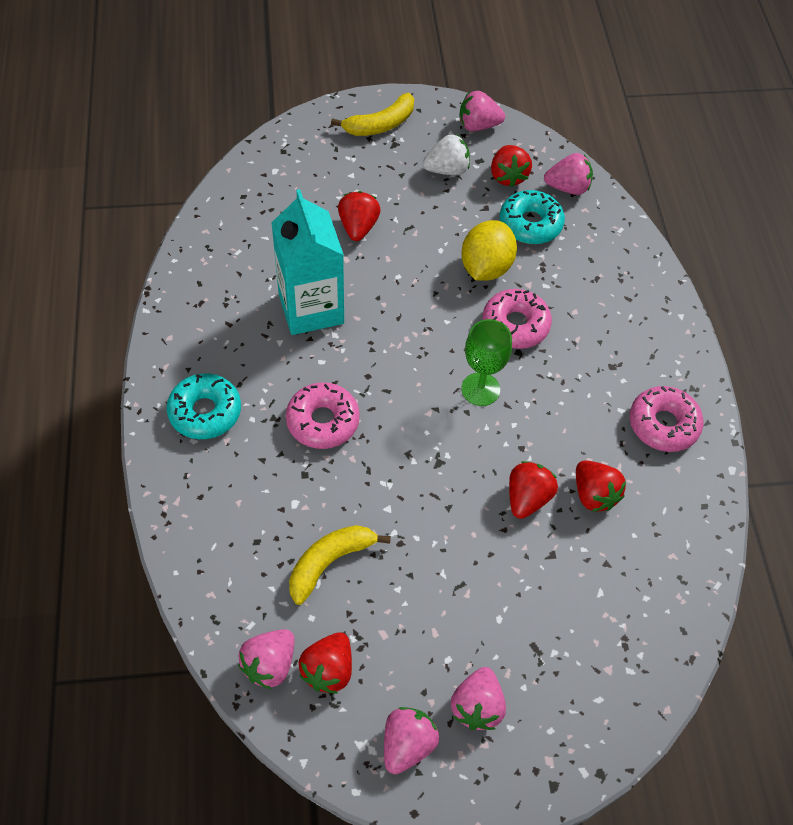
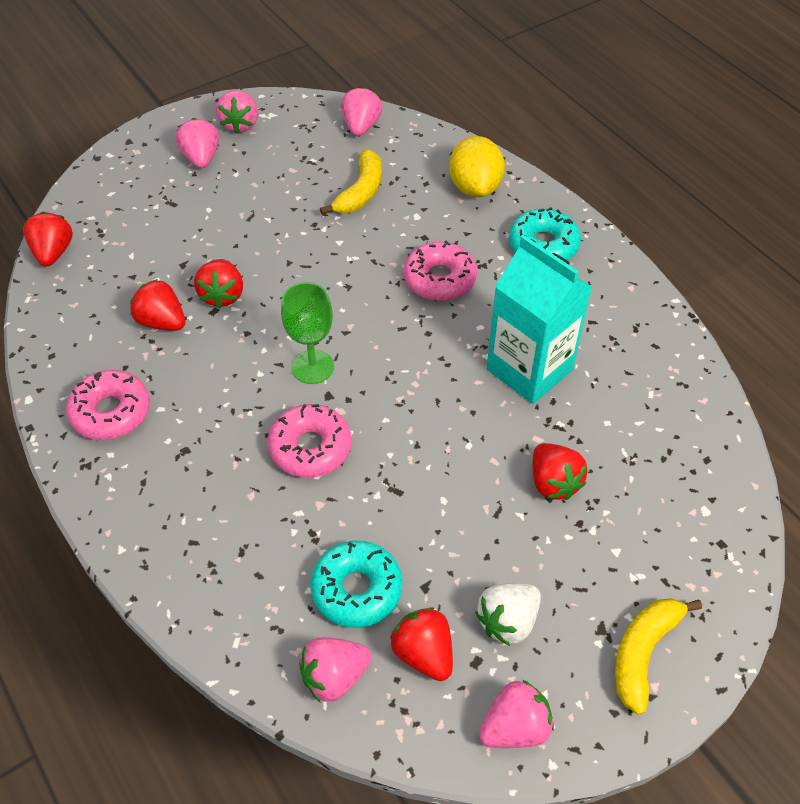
camera: 155 degrees right, 5 degrees down
(328, 670) = (318, 138): red strawberry -> red strawberry (53, 253)
(486, 267) = (379, 502): yellow lemon -> yellow lemon (475, 187)

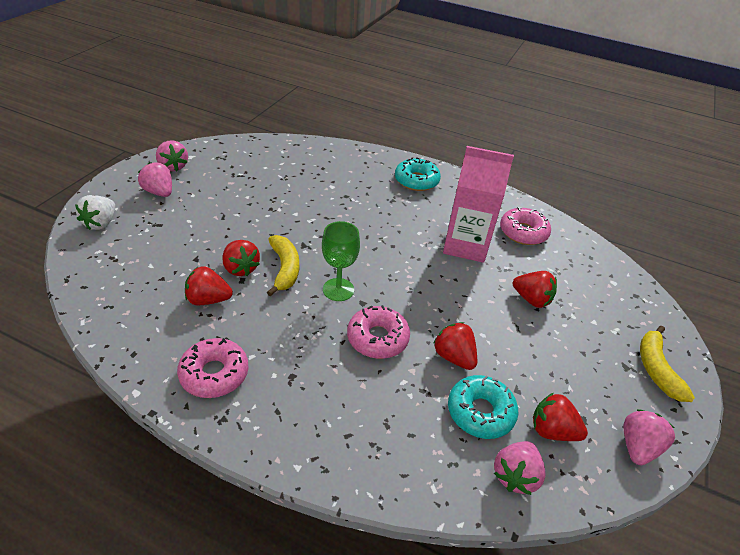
camera: 35 degrees left, 10 degrees down
(53, 253) = (82, 283): red strawberry -> red strawberry (454, 357)
(361, 126) = (257, 149): pink strawberry -> none
(361, 192) = (286, 183): yellow banana -> yellow banana (285, 269)
(439, 279) = (374, 215): pink donut -> pink donut (523, 232)
(475, 187) = (353, 162): yellow lemon -> none
(508, 621) = (578, 387): white strawberry -> white strawberry (101, 223)
(529, 369) = (466, 245): turquoise carton -> pink carton

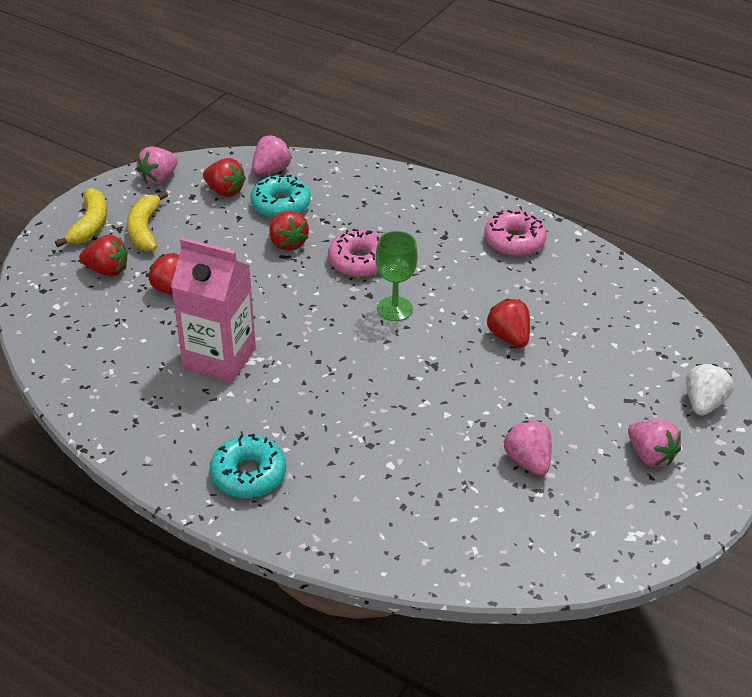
camera: 170 degrees left, 0 degrees up
(173, 166) = (651, 510): pink strawberry -> pink strawberry (528, 460)
(208, 300) = (537, 304): red strawberry -> red strawberry (107, 270)
(285, 269) = (457, 334): yellow banana -> yellow banana (144, 229)
(523, 232) = (127, 375): pink donut -> none

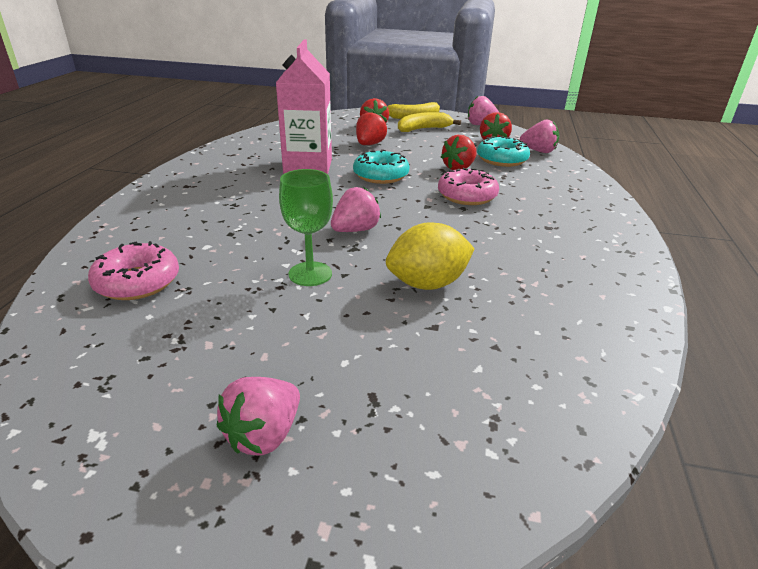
camera: 70 degrees right, 10 degrees down
(248, 474) = (185, 193): turquoise donut -> turquoise donut (381, 175)
(394, 309) = (418, 219): green goblet -> green goblet (310, 274)
(509, 337) = (427, 284): red strawberry -> yellow lemon
(514, 241) = (592, 266): pink donut -> pink donut (137, 282)
(528, 460) = (228, 324): pink strawberry -> pink strawberry (355, 230)
(703, 403) = (410, 491): white strawberry -> none

